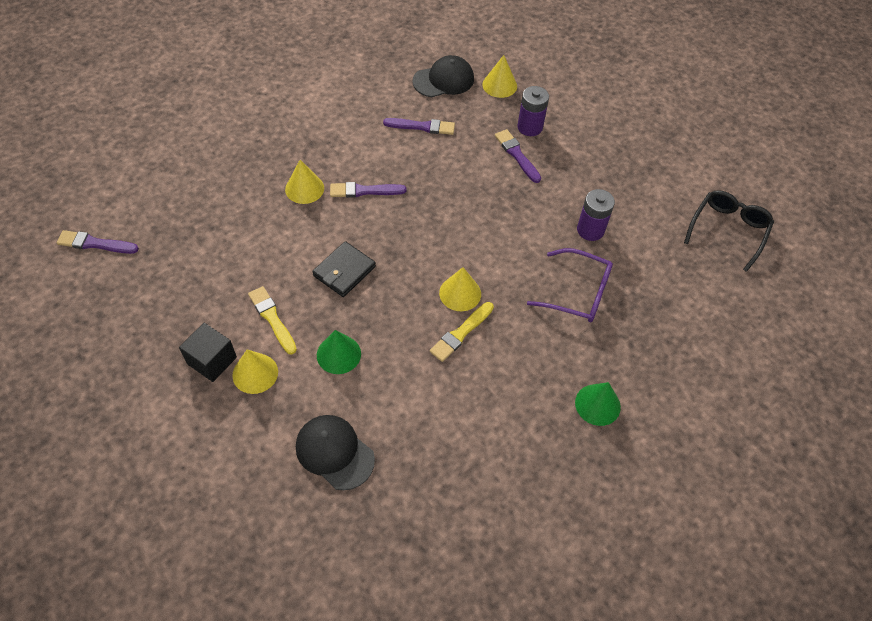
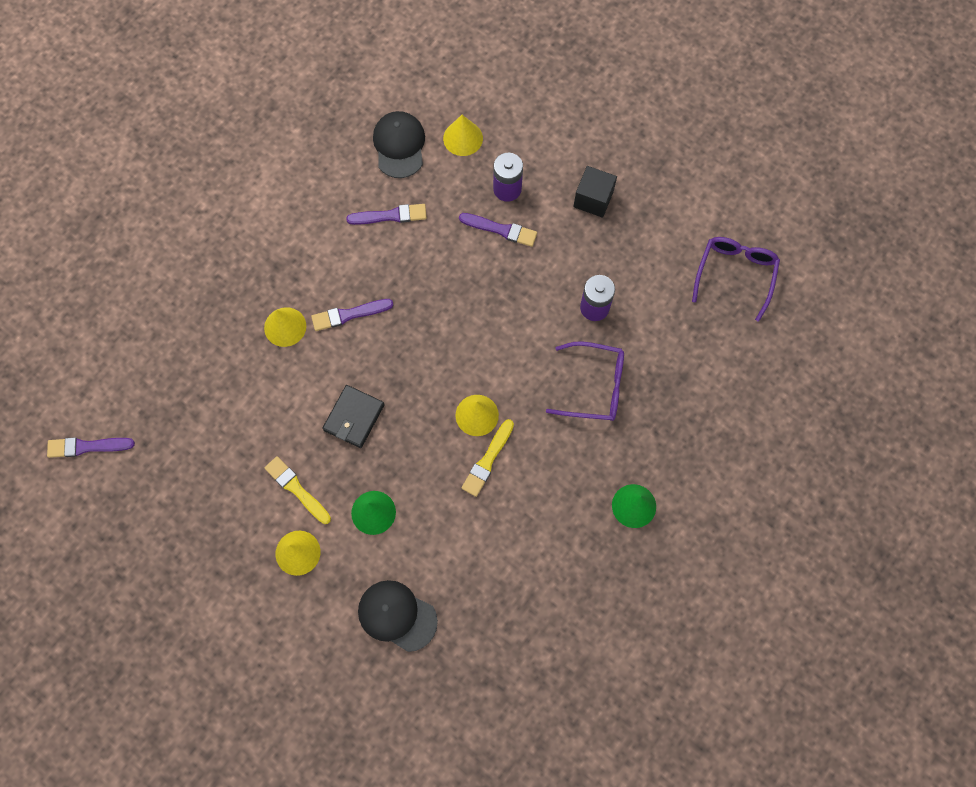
camera: 10 degrees left, 15 degrees up
(212, 360) = (251, 549): black cube -> black cube (593, 199)
(443, 80) = (399, 145): black cap -> black cap turned 60 degrees counterclockwise
(517, 155) = (500, 229): purple brush -> purple brush turned 150 degrees clockwise
(728, 230) = (735, 274): black glasses -> purple glasses

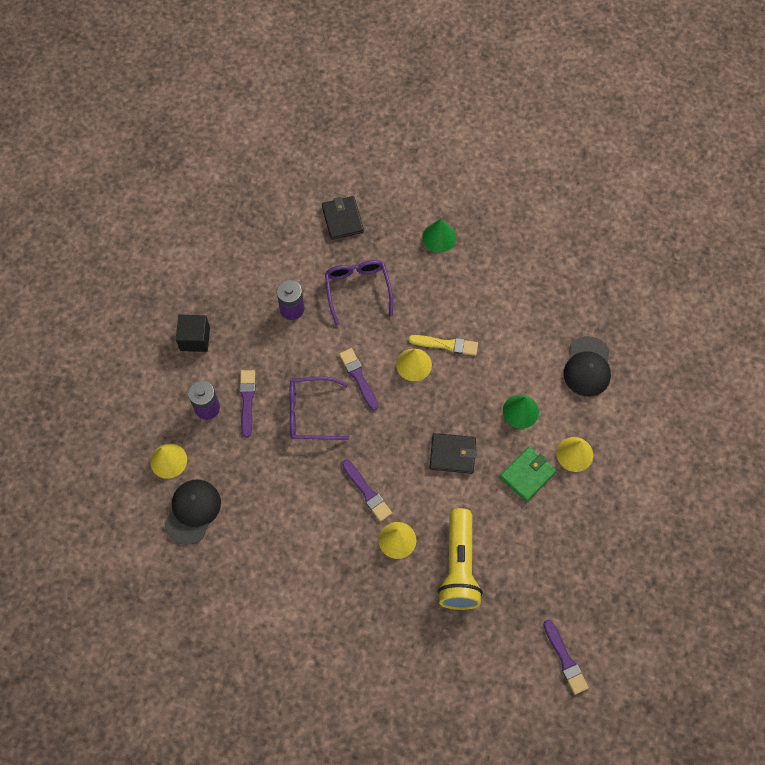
camera: 110 degrees left, 5 degrees down
(229, 377) = (459, 567): none -> yellow flashlight
(297, 489) = (527, 474): yellow brush -> green wallet
(390, 216) = (264, 493): purple brush -> purple brush (358, 377)
(399, 145) = (192, 511): black cap -> black cap turned 135 degrees clockwise
(695, 401) = (342, 219): none -> black wallet
(735, 274) = (228, 220): purple glasses -> purple glasses (311, 413)

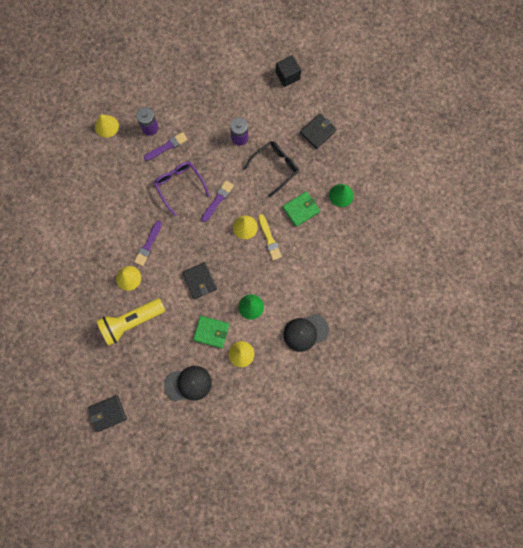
camera: 60 degrees right, 10 degrees up
(192, 511) = (84, 157): black cap -> black cap (188, 384)
(195, 339) = (188, 96): black cube -> black cube (287, 76)
(358, 290) = (275, 167): purple glasses -> black glasses
(430, 290) = (301, 209): none -> green wallet
(565, 659) = (107, 413): purple brush -> black wallet

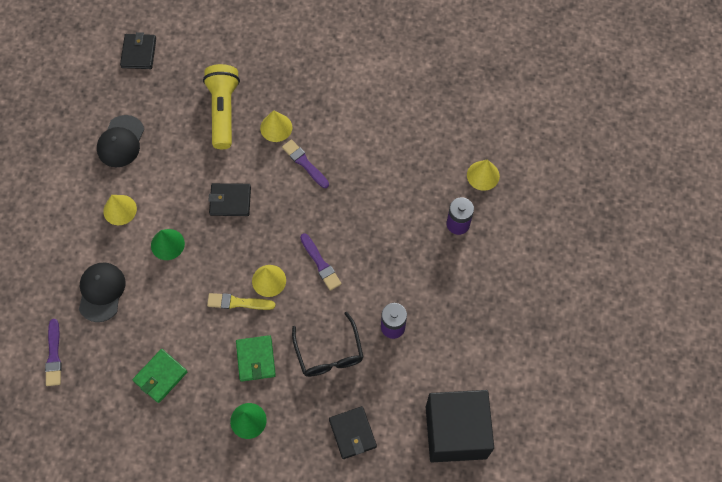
camera: 115 degrees right, 10 degrees down
(167, 146) = (422, 233): purple brush -> purple brush (54, 355)
(179, 186) = (362, 227): purple glasses -> none
(211, 332) = (163, 189): green wallet -> green wallet (160, 376)
(287, 76) = (456, 432): black cube -> black cube, size x2.01

